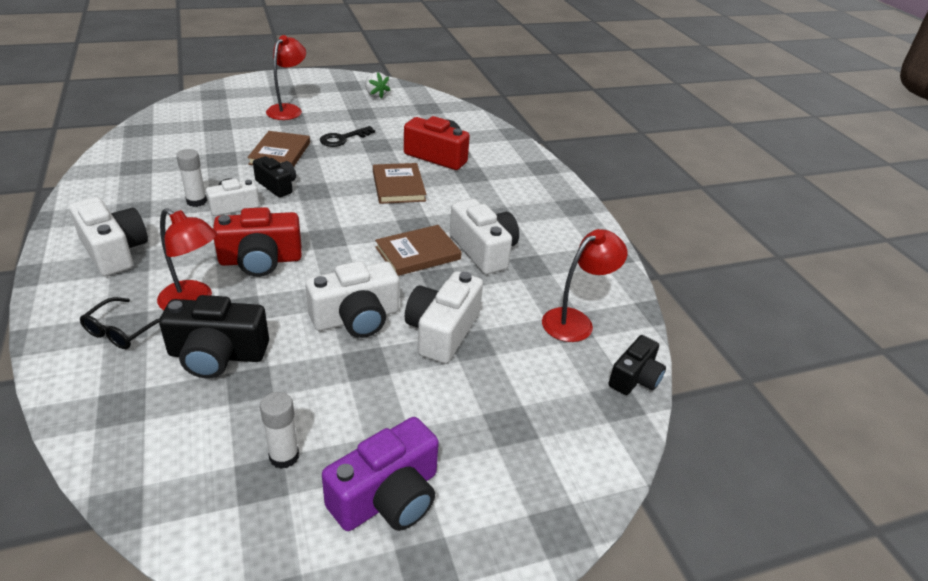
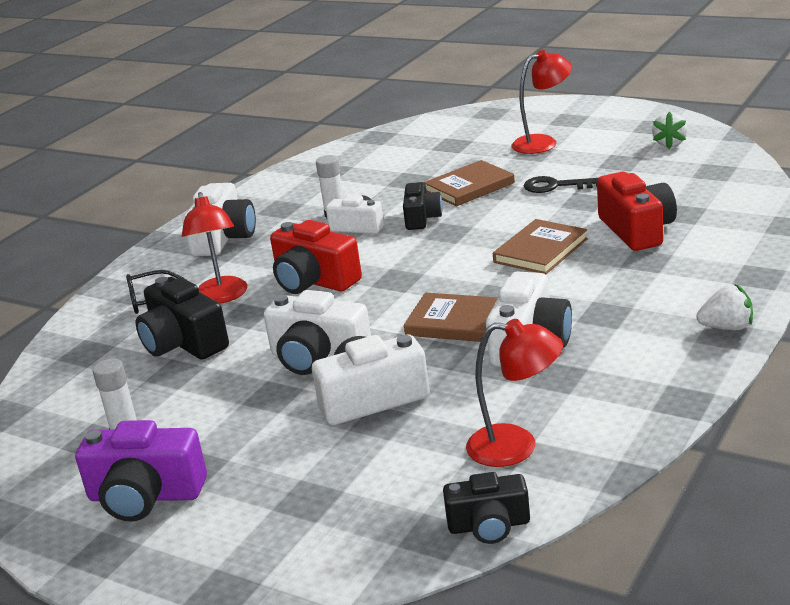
camera: 55 degrees right, 10 degrees down
(570, 202) = (727, 327): none -> white strawberry

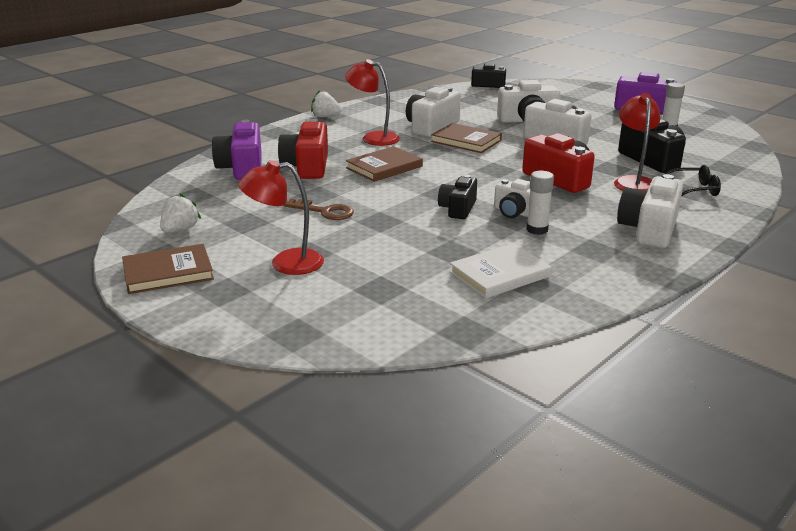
camera: 170 degrees left, 0 degrees up
(362, 172) = (500, 274): none -> white book
(469, 187) = (398, 228): brown book -> brown book (168, 272)
(516, 447) = (464, 99): red lamp -> red lamp (373, 138)
(556, 186) = (325, 211): black key -> brown key
(713, 211) = (242, 168): none -> purple camera

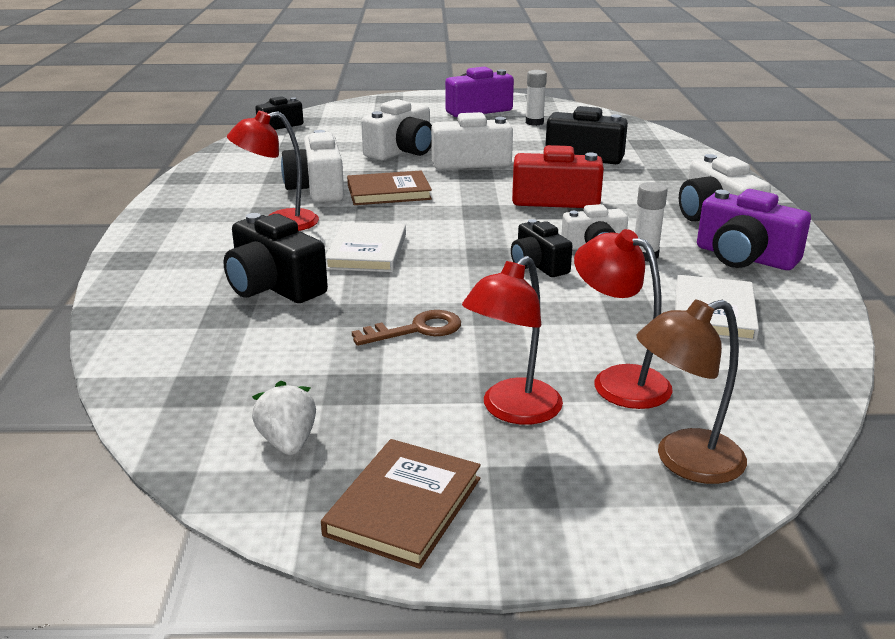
camera: 45 degrees left, 0 degrees up
(242, 168) = (187, 322): purple camera -> purple camera (744, 257)
(307, 166) = (274, 286): red camera -> black camera
(308, 322) = (684, 461): none -> brown lamp
(325, 116) = (158, 218): white strawberry -> none
(384, 167) = (367, 251): brown book -> white book
(633, 182) = (614, 180): red lamp -> red lamp (618, 380)
(694, 190) = (668, 171): black glasses -> none

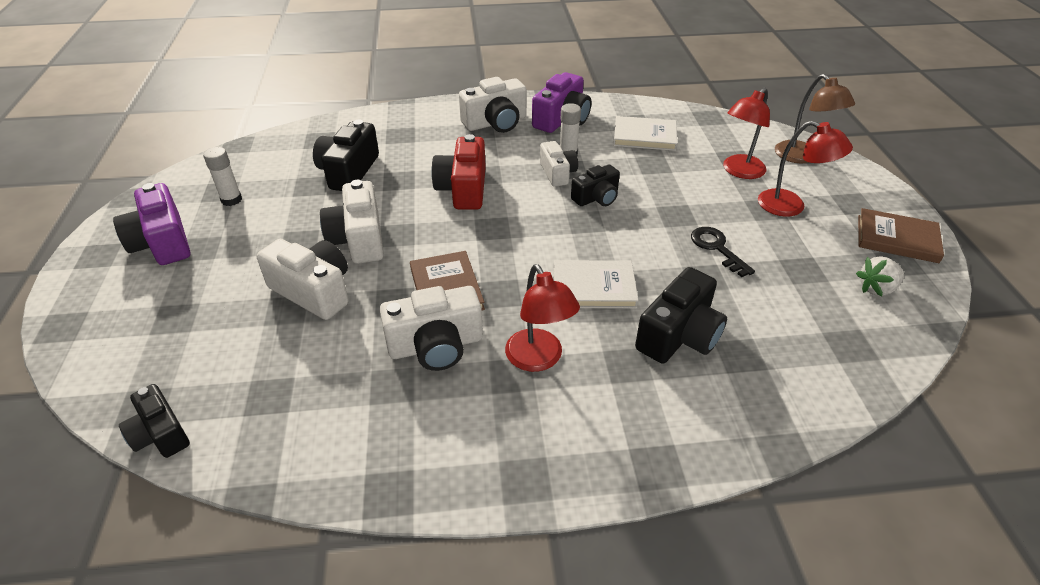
camera: 95 degrees left, 15 degrees up
(417, 329) = (717, 248): brown key -> black key

